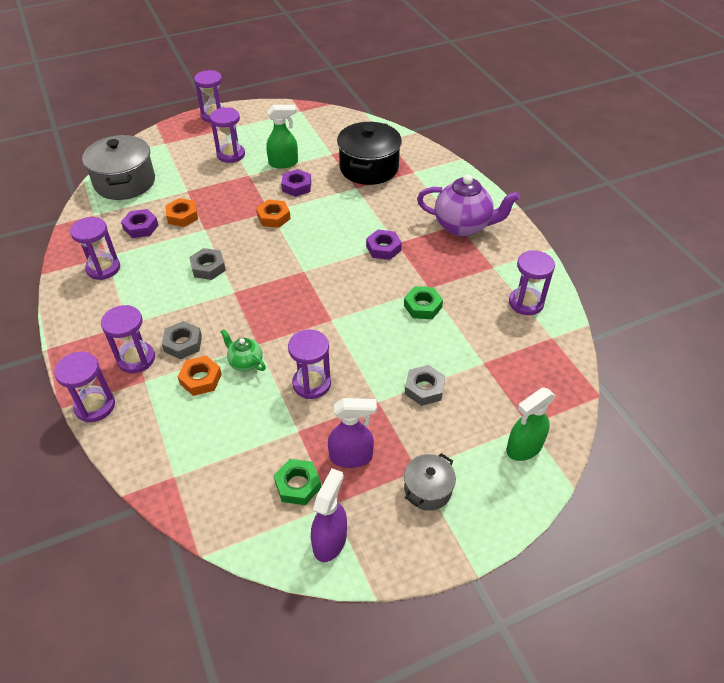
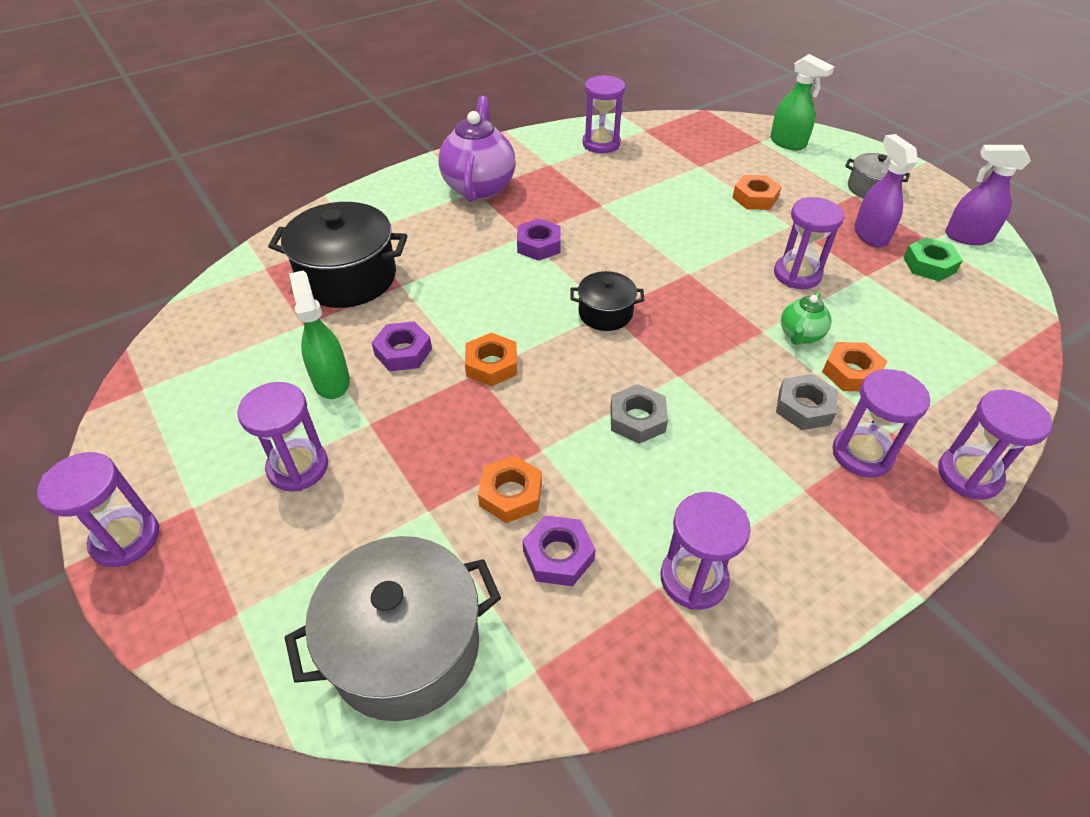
camera: 100 degrees left, 0 degrees up
(302, 269) = (605, 313): none -> black pot
(422, 306) = (635, 207): green nut -> none
(424, 388) = (755, 198): grey nut -> orange nut

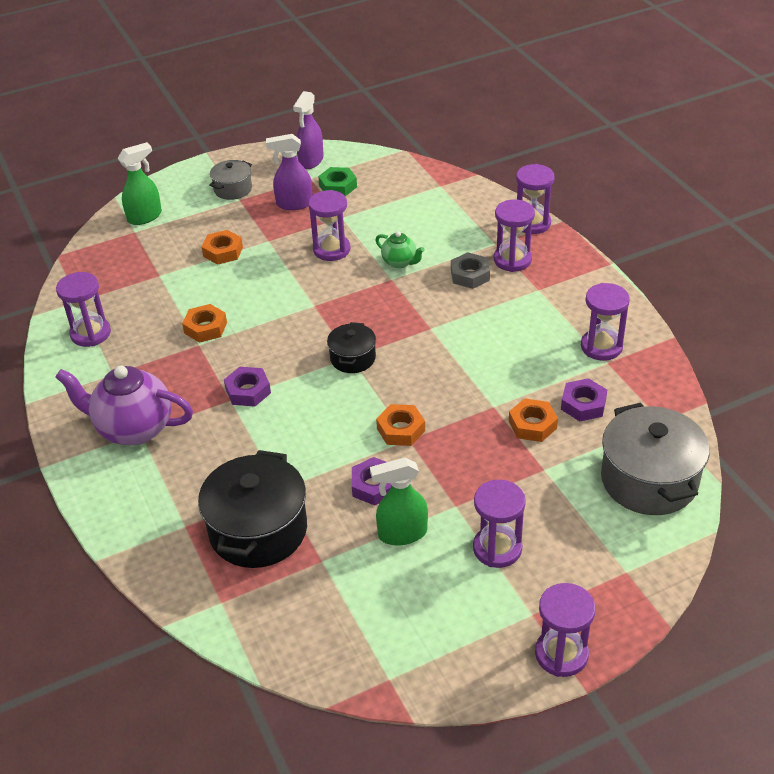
camera: 80 degrees left, 5 degrees down
(637, 419) = (470, 354): grey nut -> none
(851, 372) = (441, 247): orange nut -> orange nut (205, 328)

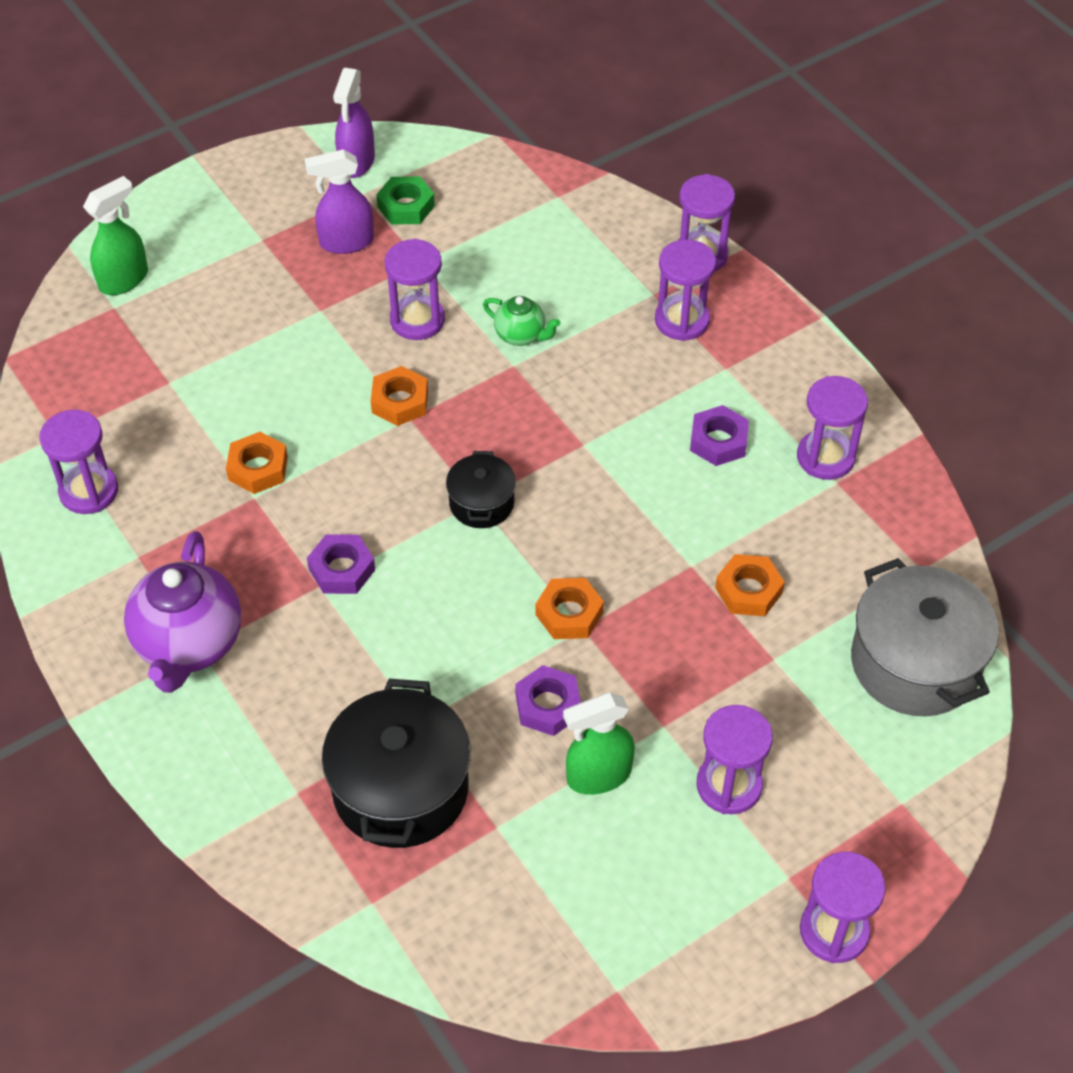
camera: 10 degrees left, 10 degrees up
(133, 429) = (189, 645): purple teapot -> purple teapot turned 90 degrees counterclockwise
(223, 252) = (256, 334): orange nut -> orange nut (400, 401)
(233, 189) = (248, 221): grey pot -> none
(470, 275) = (625, 351): grey nut -> none
(583, 404) = (813, 552): purple nut -> purple nut (718, 441)

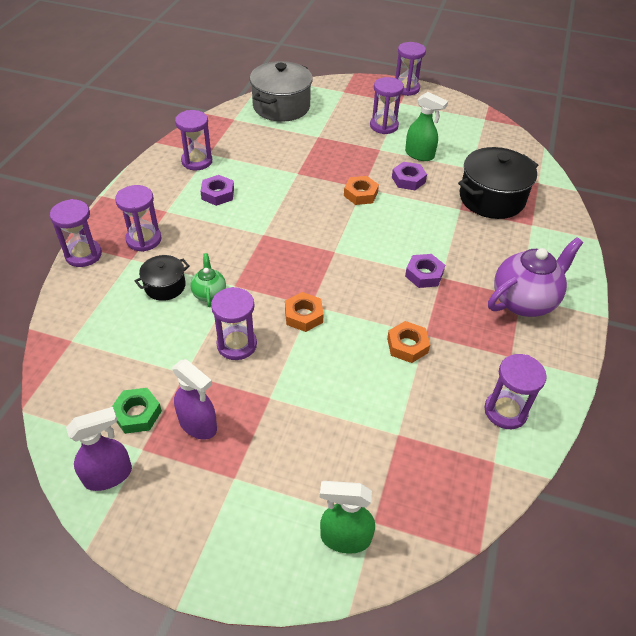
camera: 130 degrees left, 5 degrees down
(481, 503) = (334, 249): black pot -> black pot (165, 286)
(748, 590) = (293, 154): orange nut -> none

